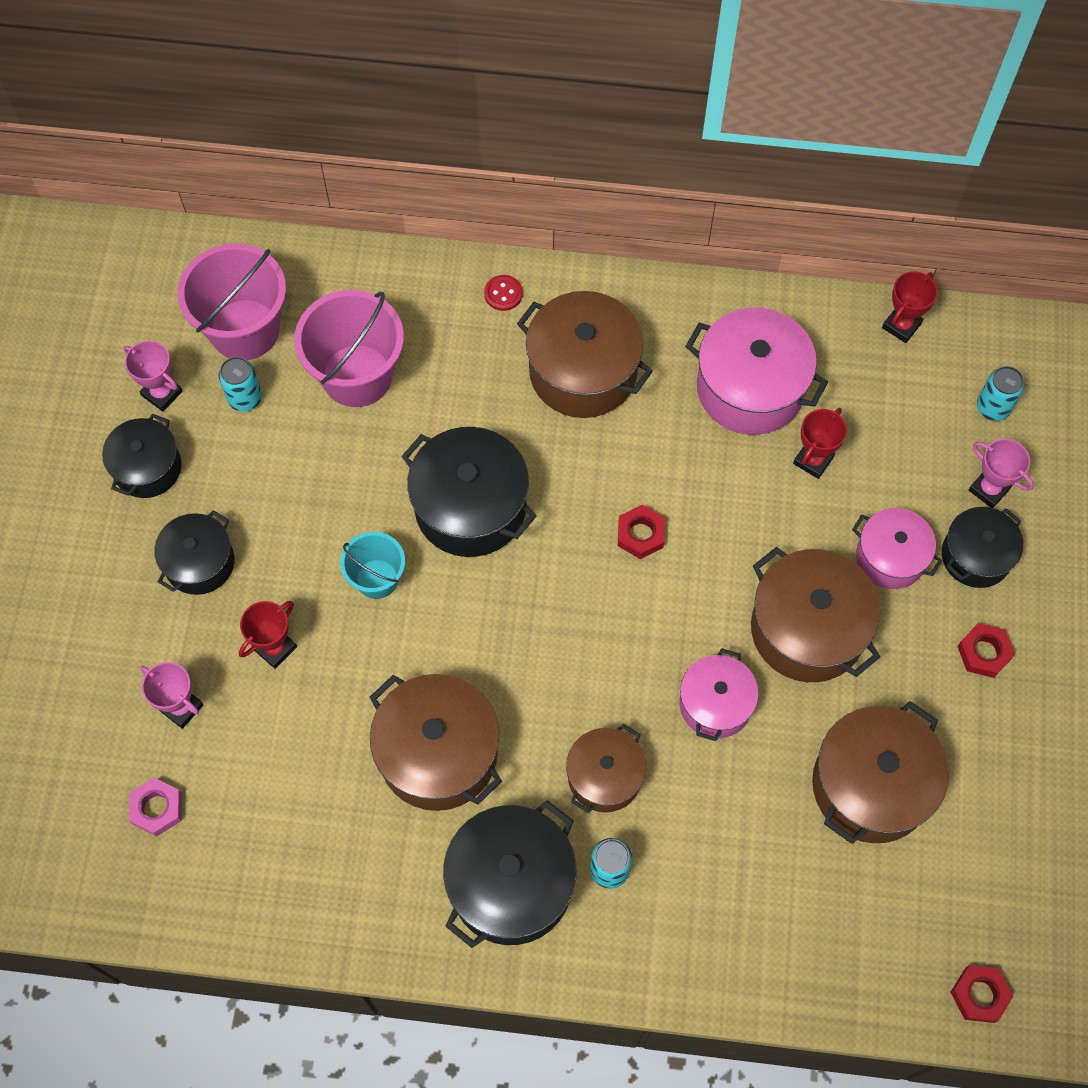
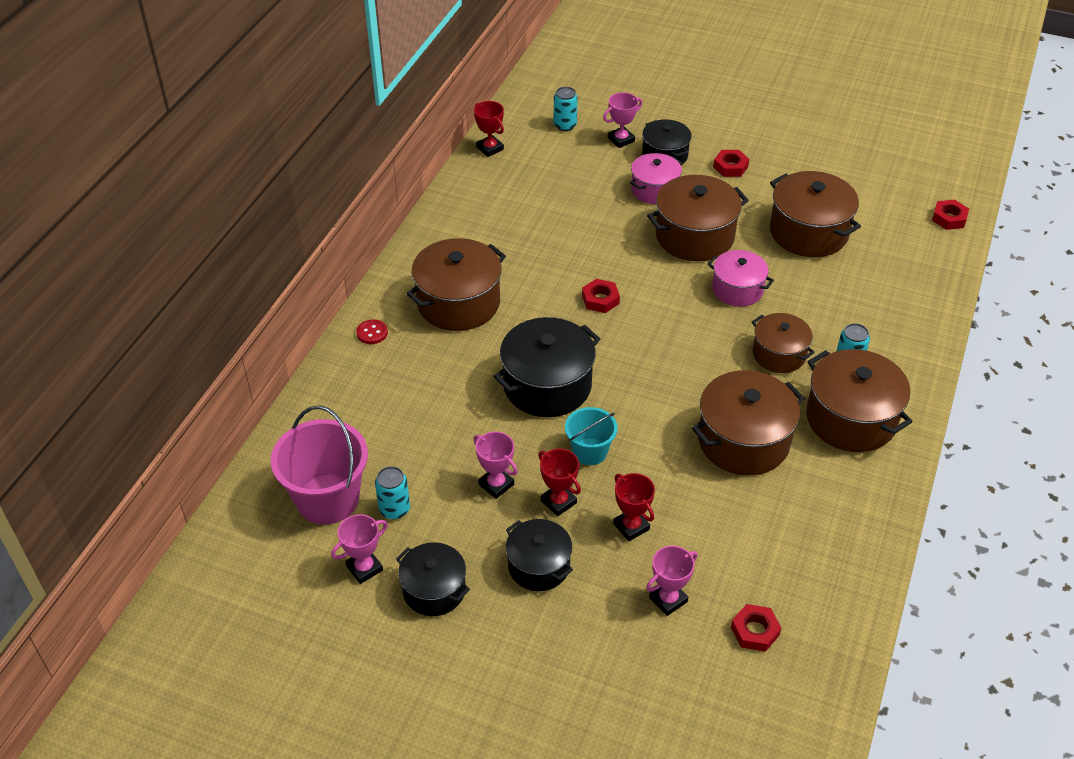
camera: 75 degrees left, 20 degrees down
(157, 808) = (755, 631): pink nut -> red nut
(303, 490) = (496, 484): none -> pink trophy
(357, 375) = (405, 432): pink bucket -> none
(511, 884) = (851, 419): black pot -> brown pot
(750, 388) = (507, 224): pink pot -> none
(813, 460) = (573, 207): red trophy -> red trophy (558, 502)

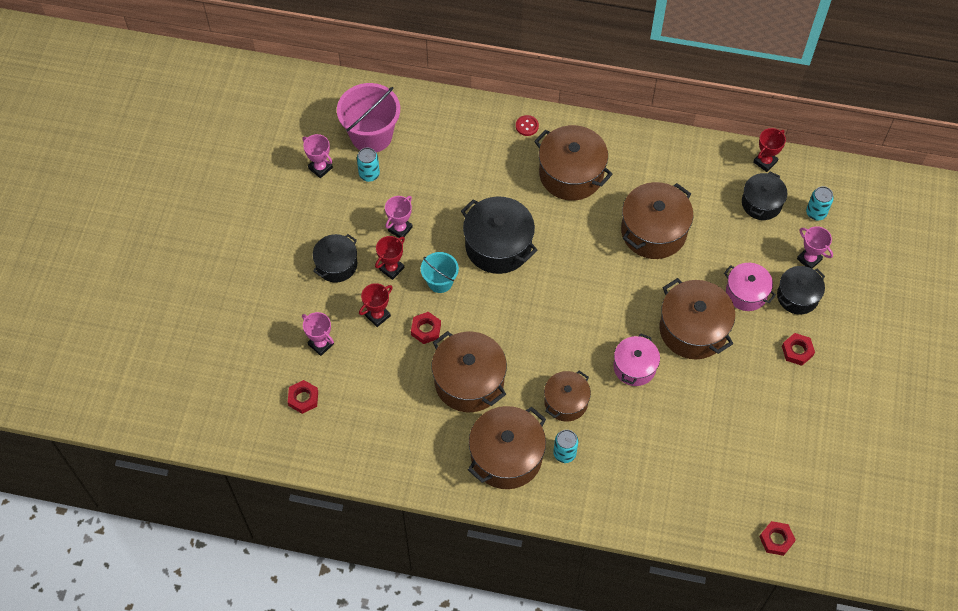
camera: 80 degrees right, 15 degrees up
(434, 590) = (309, 209): black pot -> black pot (761, 203)
(600, 299) = (598, 269): red nut -> red nut (426, 329)
(808, 232) = (723, 419): brown pot -> brown pot (653, 231)

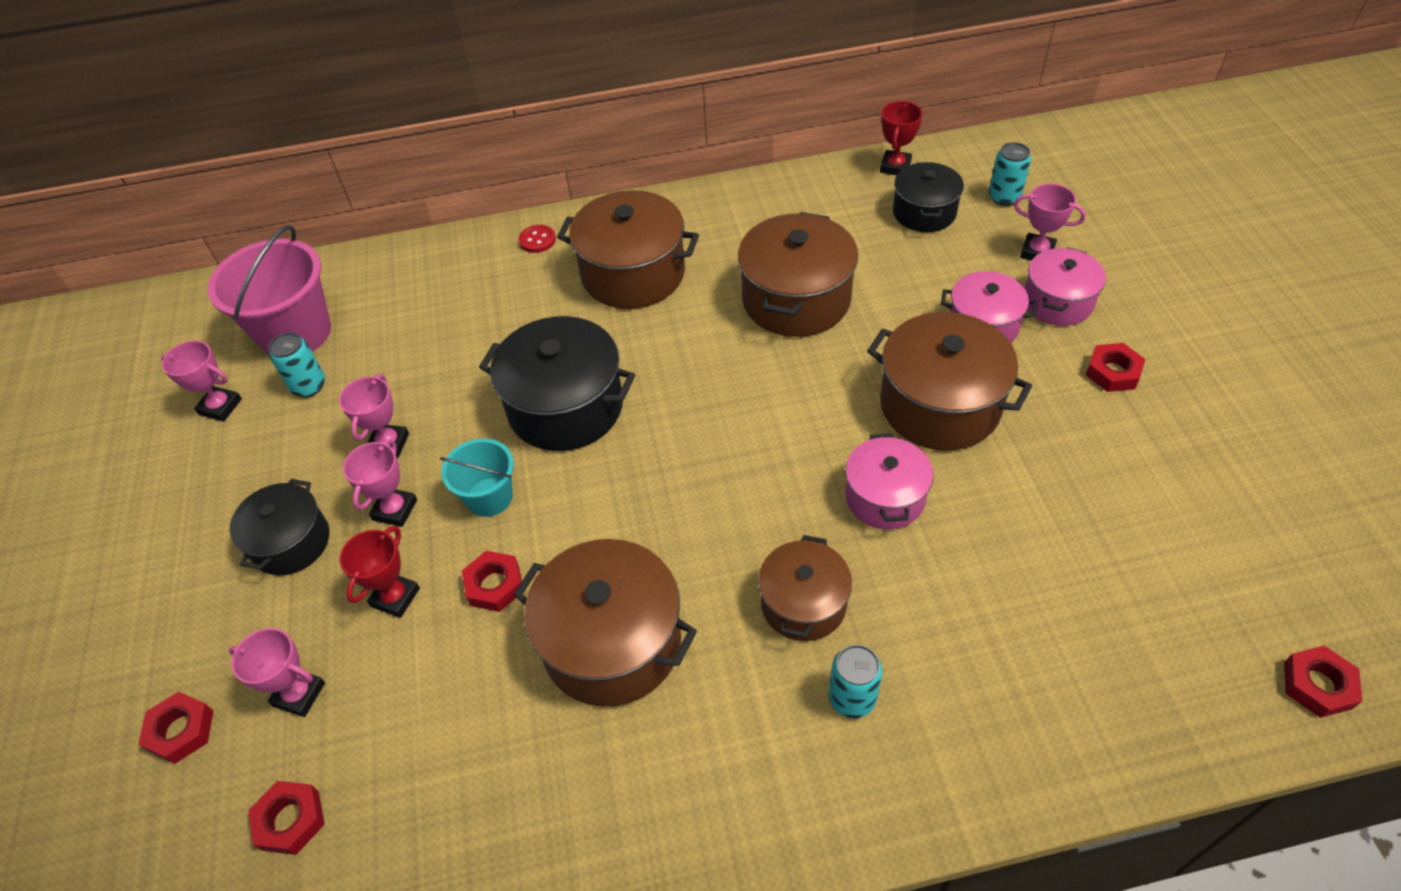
camera: 20 degrees left, 10 degrees down
(265, 338) = (181, 731): none -> red nut
(391, 268) = (395, 510): red trophy -> pink trophy
(506, 456) = (747, 754): brown pot -> none
(797, 296) = (1057, 302): black pot -> pink pot

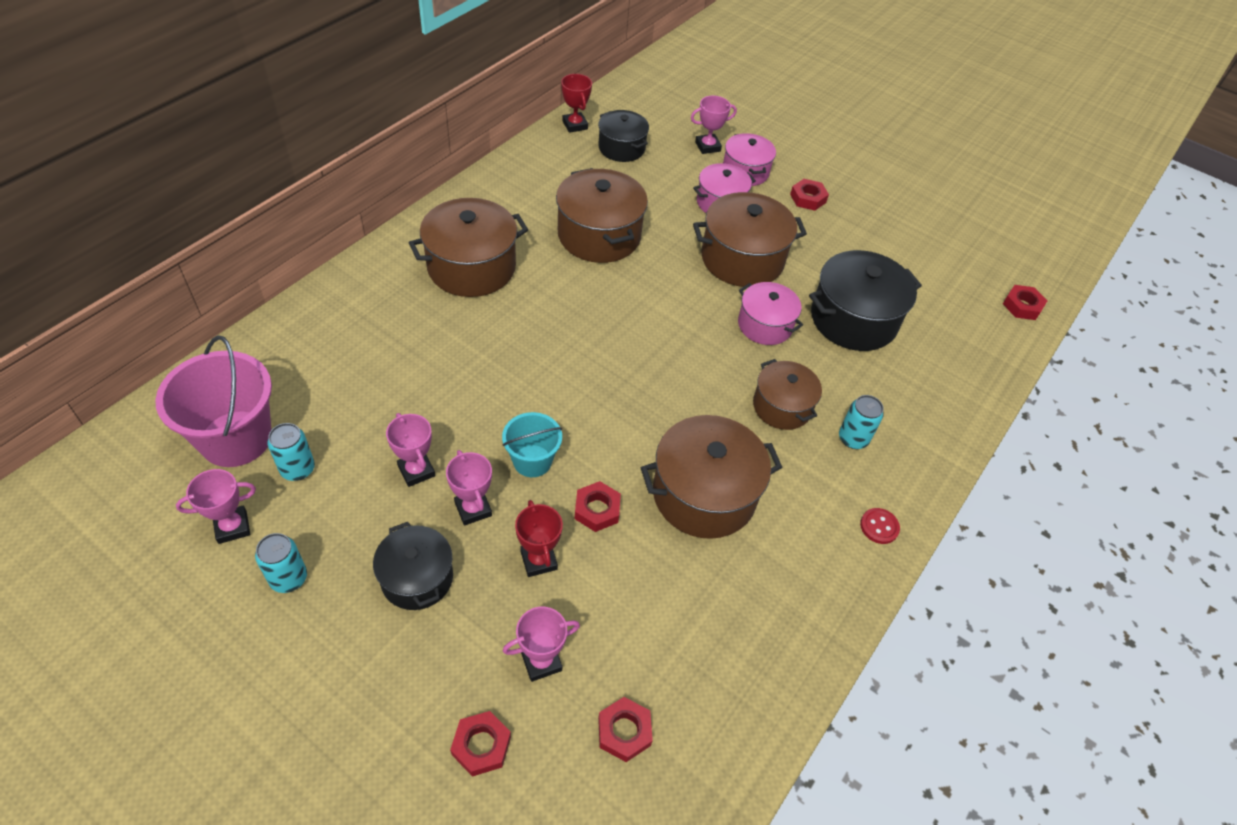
camera: 50 degrees left, 0 degrees up
(537, 240) = (371, 276): red button -> red button (879, 527)
(565, 407) = (521, 376): black pot -> black pot (853, 319)
(1004, 197) = (658, 120): turquoise can -> turquoise can (288, 578)

